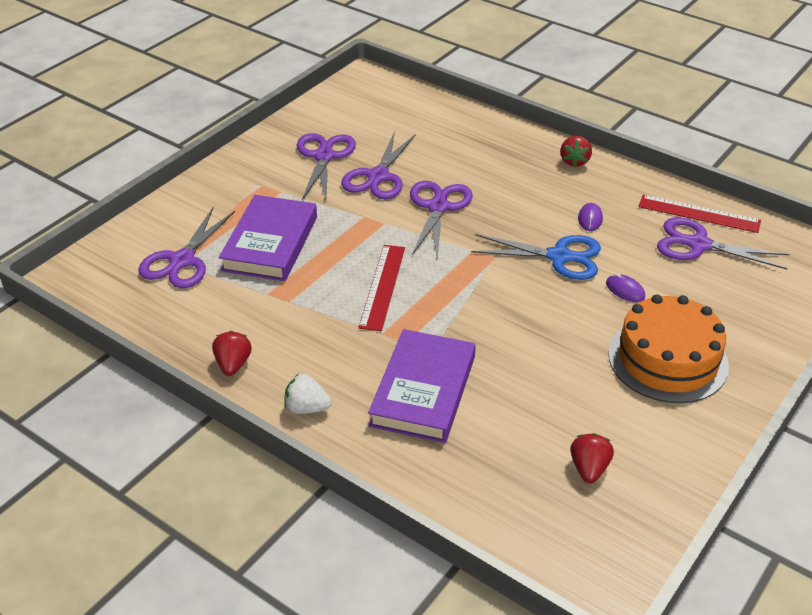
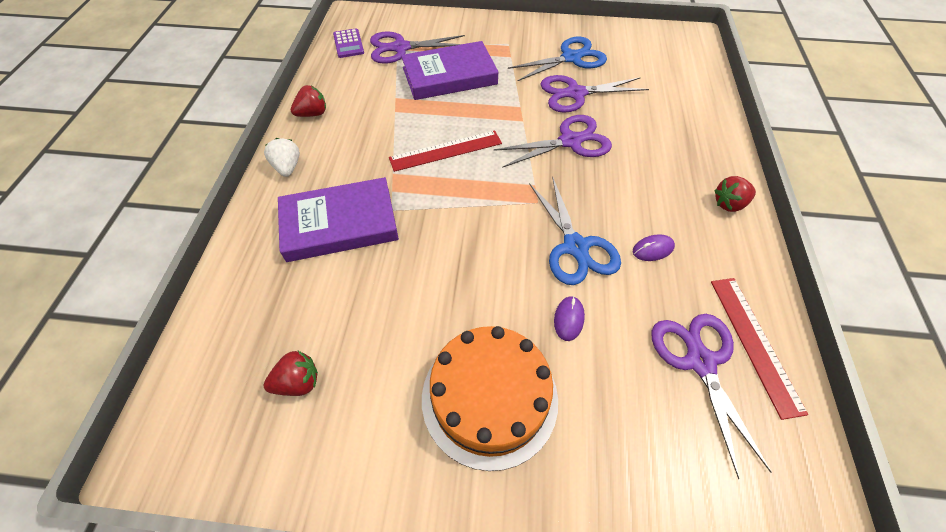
camera: 60 degrees right, 15 degrees up
(127, 298) = (348, 44): none -> purple calculator
(324, 156) = (571, 58): purple scissors -> blue scissors

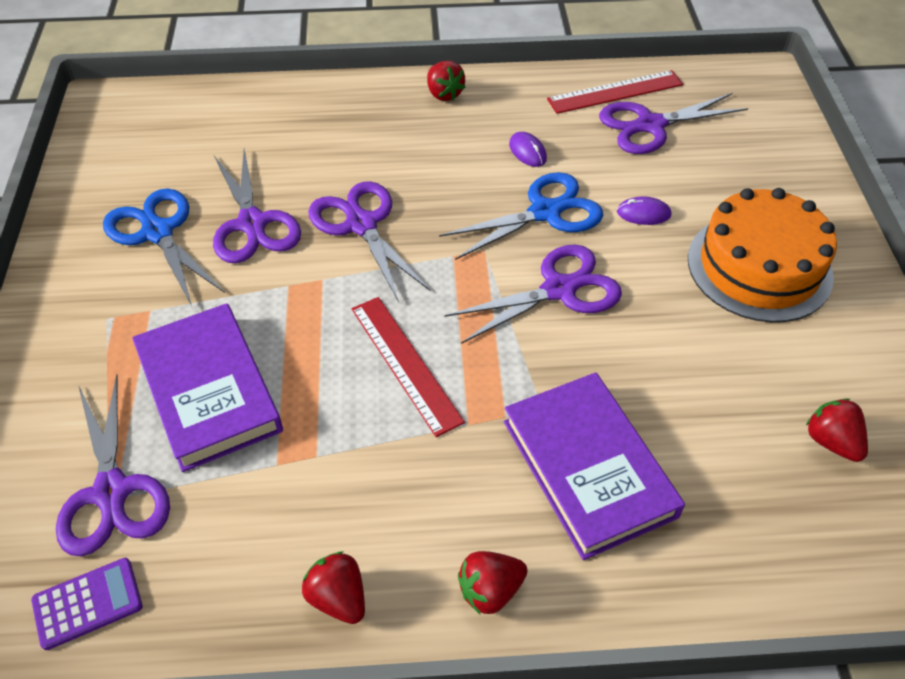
camera: 100 degrees left, 5 degrees down
(287, 167) = (490, 590): white strawberry -> red strawberry
(491, 239) = (559, 289): none -> purple scissors

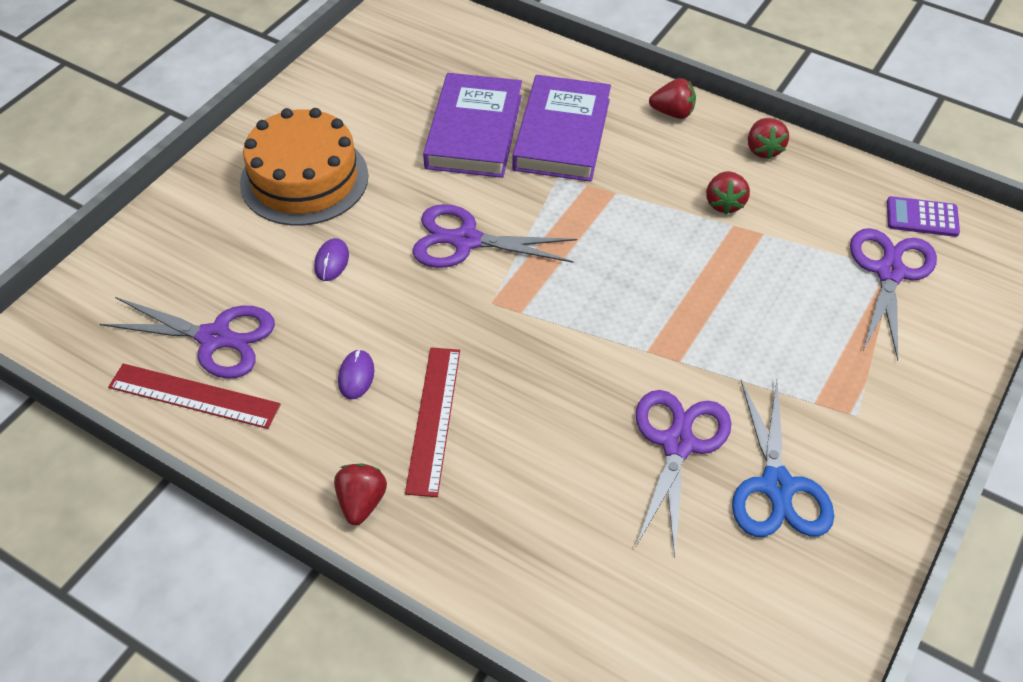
camera: 145 degrees left, 0 degrees up
(209, 391) = (790, 306): purple book -> purple book (474, 131)
(361, 224) = (576, 385): purple scissors -> none
(405, 363) = (628, 250): red ruler -> red ruler (433, 419)
(545, 212) = (407, 307): blue scissors -> none
(643, 213) = (331, 261): purple mouse -> purple mouse turned 60 degrees clockwise
(831, 441) = (405, 77): red strawberry -> red strawberry (724, 203)

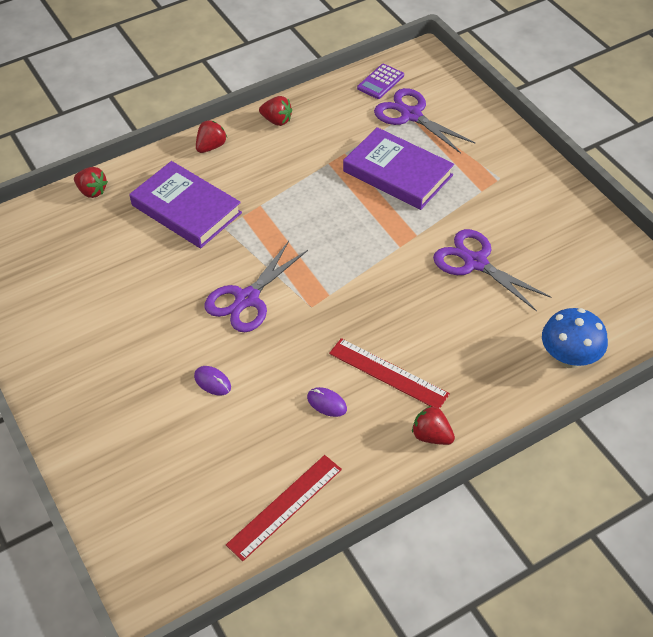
camera: 60 degrees left, 0 degrees up
(215, 338) = (238, 477): purple scissors -> none
(304, 179) = (116, 370): orange cake -> none
(474, 131) = (145, 254): purple book -> purple book (397, 173)
(579, 620) = (569, 358): none -> blue mushroom
(724, 203) = (308, 159): red strawberry -> red strawberry (92, 191)
(777, 487) = (528, 233): blue scissors -> none

